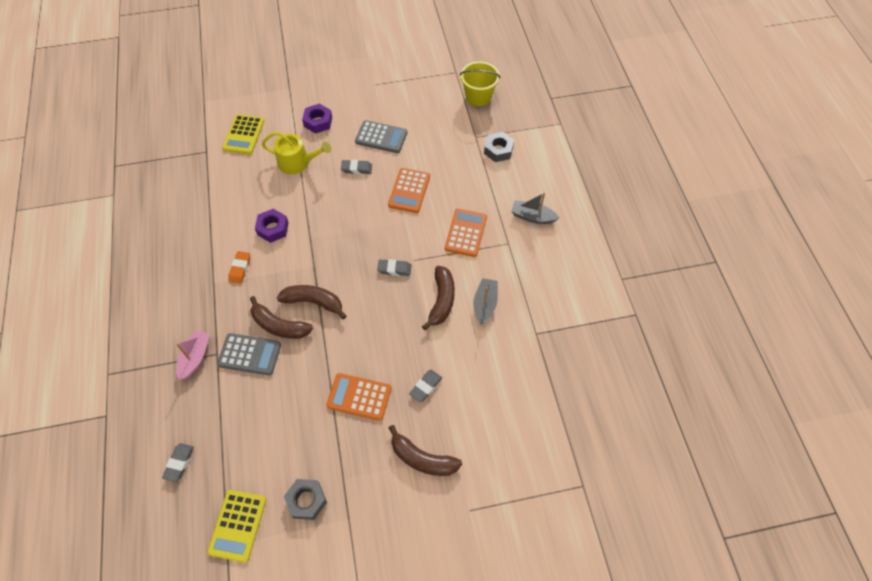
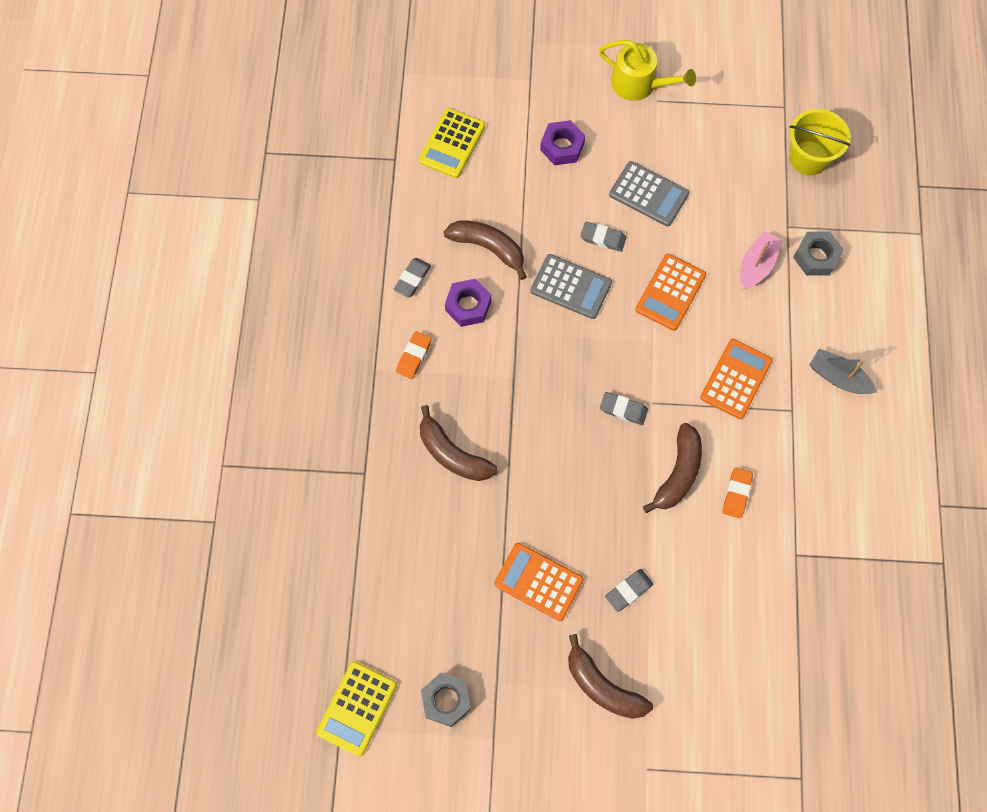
camera: 15 degrees right, 10 degrees up
(179, 463) = (297, 609): grey eraser -> grey eraser (412, 279)
(195, 357) = (337, 471): pink boat -> pink boat (756, 265)
(250, 354) = (407, 485): grey calculator -> grey calculator (571, 287)
(297, 162) = (520, 208): yellow watering can -> yellow watering can (639, 84)
(314, 302) = (504, 431): brown banana -> brown banana (488, 248)
(485, 304) = (736, 494): grey boat -> orange eraser

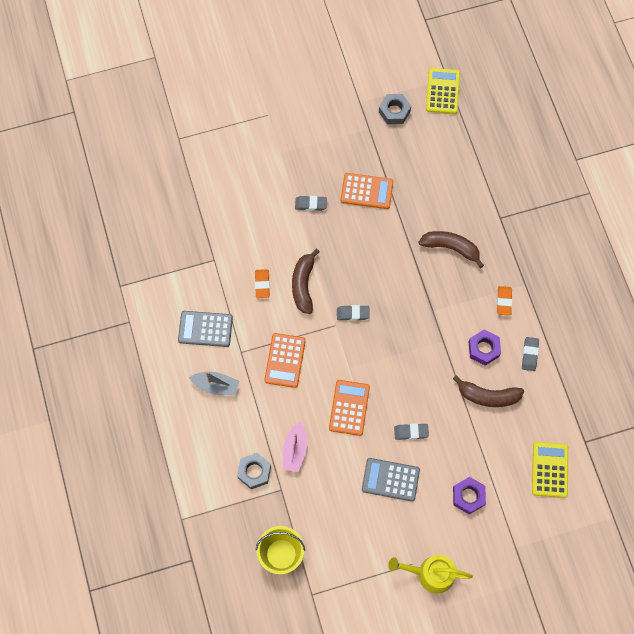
camera: 160 degrees right, 0 degrees up
(571, 287) = (419, 387): grey calculator -> grey calculator (205, 329)
(602, 686) = (307, 148): brown banana -> none
(628, 591) = (310, 204): grey eraser -> grey eraser turned 60 degrees clockwise

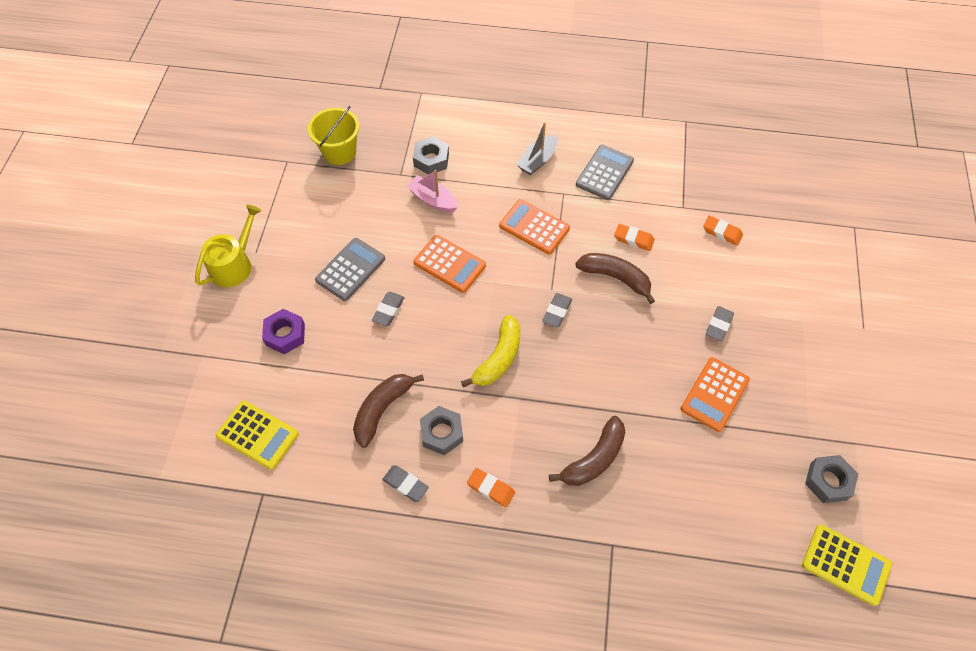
camera: 115 degrees right, 10 degrees down
(226, 225) = (722, 232): none -> orange eraser
(410, 337) = (498, 358): none -> yellow banana
(483, 349) = (442, 433): purple nut -> grey nut

